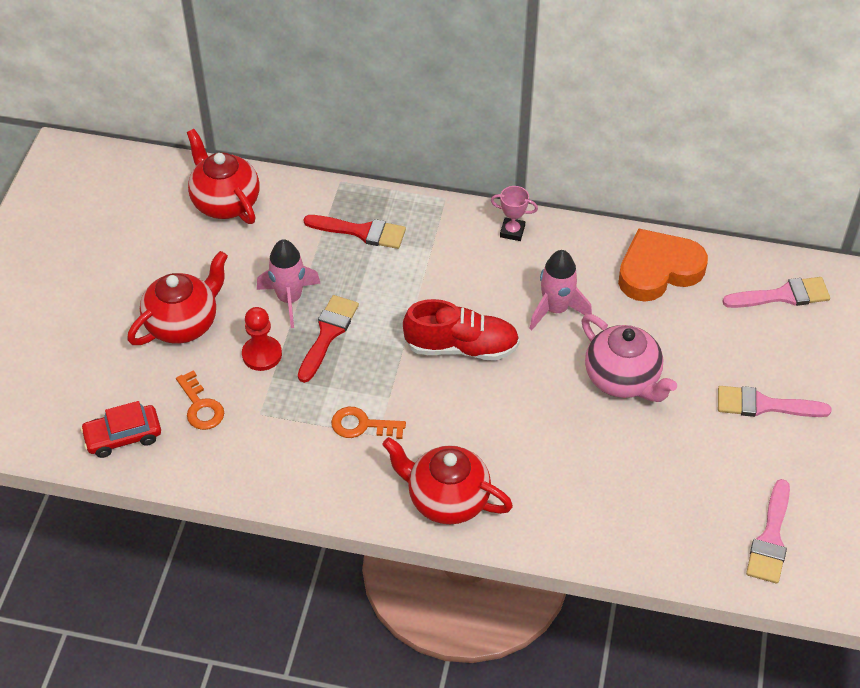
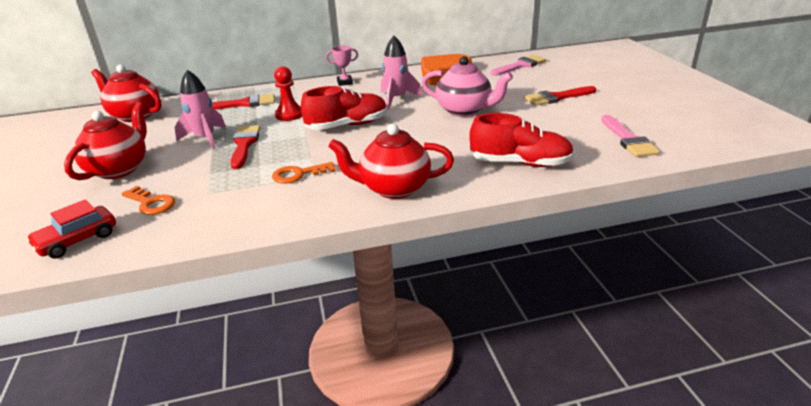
camera: 25 degrees left, 20 degrees down
(262, 354) = (195, 166): red pawn -> red pawn (289, 115)
(609, 521) = (520, 163): none -> red shoe
(764, 405) = (557, 97): pink brush -> red brush

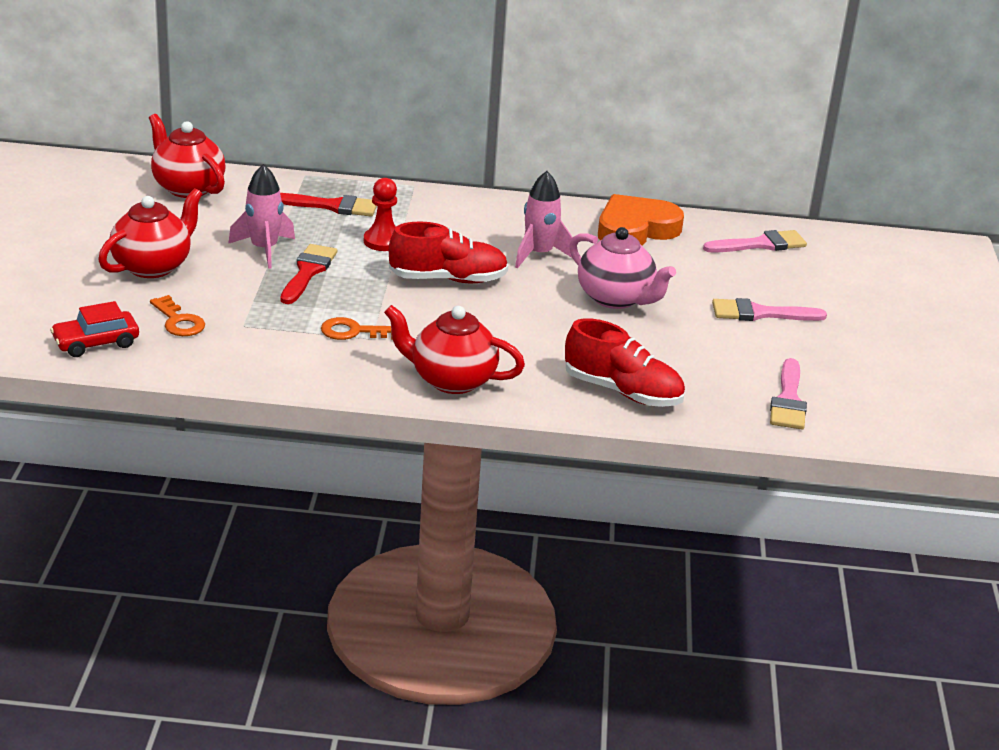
camera: 15 degrees right, 0 degrees up
(345, 82) = (485, 206): pink trophy -> none
(557, 97) = (760, 313): red brush -> pink brush

